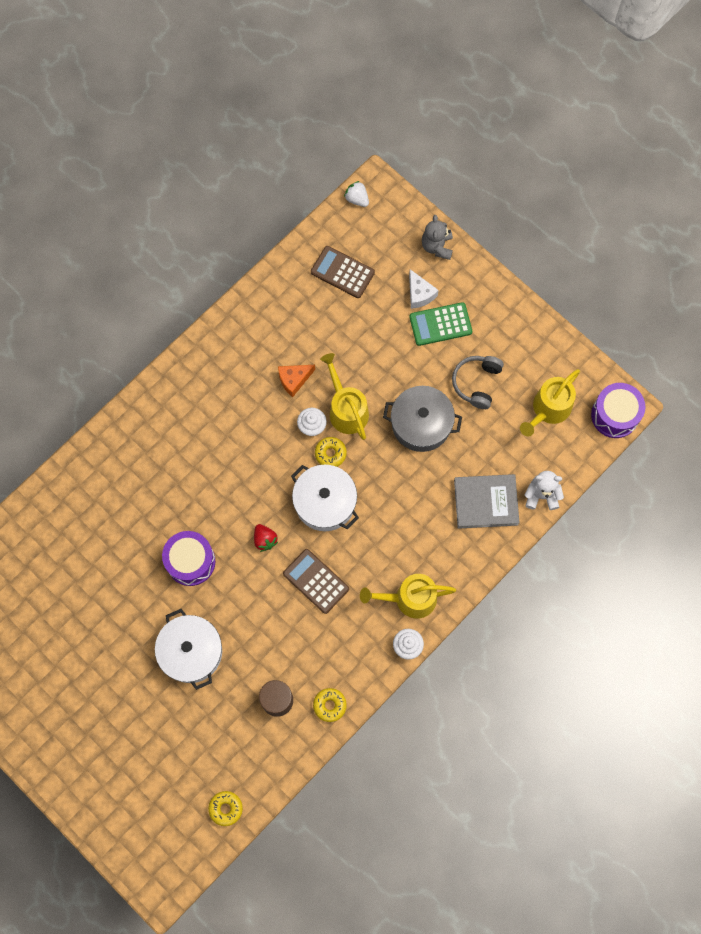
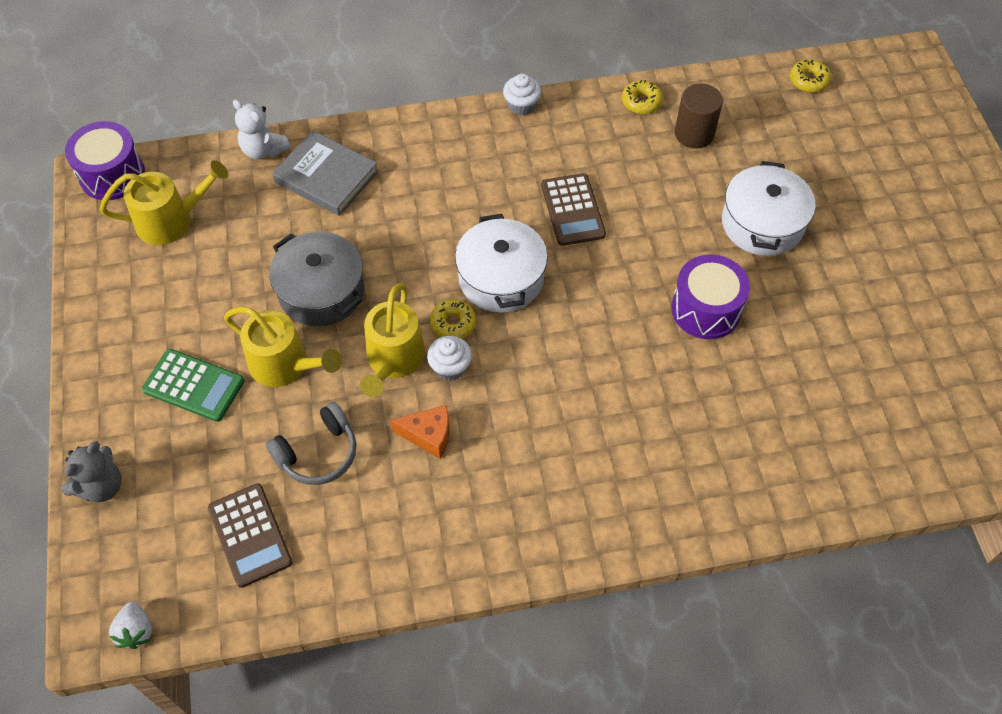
camera: 145 degrees left, 15 degrees down
(265, 540) = (600, 281): red strawberry -> none
(410, 598) = (484, 140): yellow watering can -> yellow watering can (285, 365)
(419, 294) = (182, 439): white cheese -> none
(476, 383) = (219, 294): grey headphones -> grey headphones (318, 453)

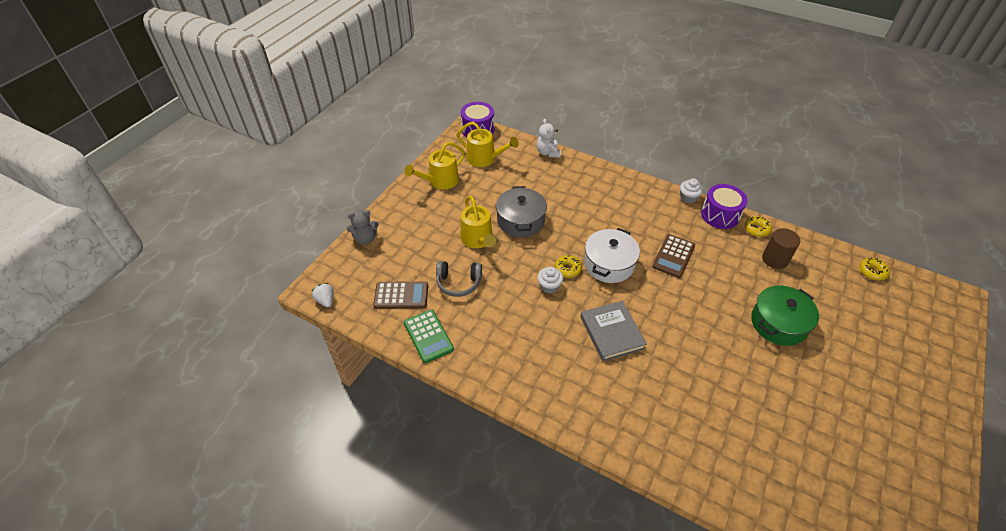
camera: 40 degrees right, 10 degrees down
(136, 631) = (326, 300): white strawberry -> white strawberry turned 120 degrees clockwise
(194, 386) = (434, 224): green calculator -> green calculator (428, 336)
(250, 535) = (401, 295): brown calculator -> brown calculator turned 105 degrees counterclockwise
(326, 177) = (565, 177): grey book -> grey book (612, 332)
(393, 360) = (526, 267): yellow watering can -> yellow watering can (440, 181)
(428, 435) = (512, 307): orange cheese -> none
(706, 309) = (707, 343): purple drum -> purple drum (720, 215)
(762, 223) = (778, 323): white pot -> green pot

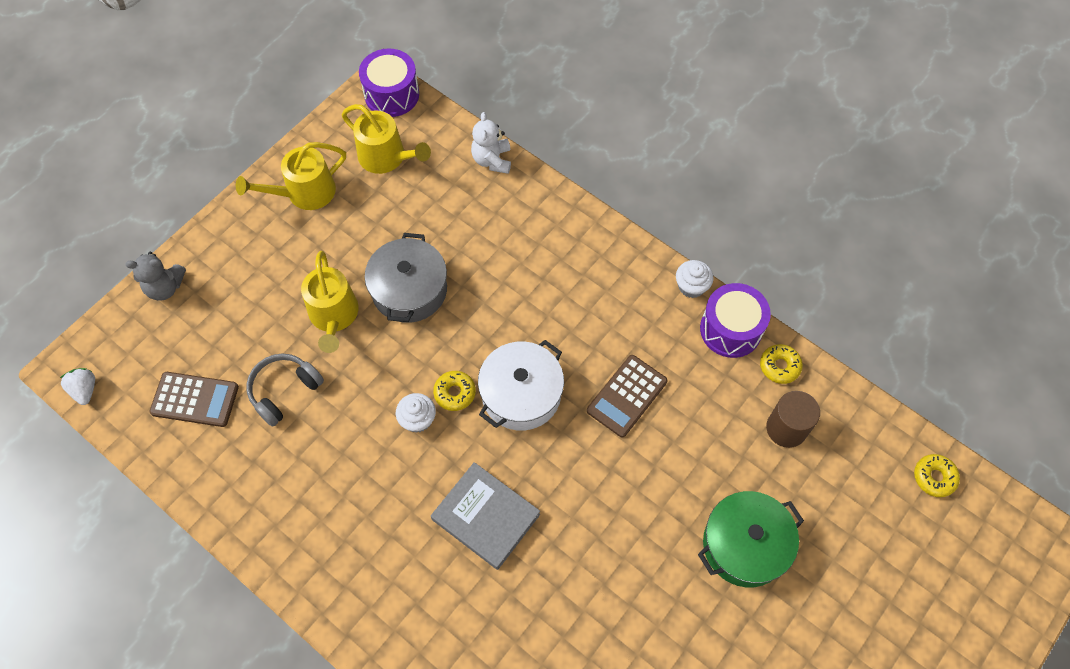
camera: 10 degrees right, 15 degrees up
(428, 336) = (217, 476): green calculator -> none
(458, 283) = (284, 391): grey headphones -> grey headphones turned 120 degrees clockwise
(612, 332) = (485, 517): grey book -> grey book turned 45 degrees counterclockwise

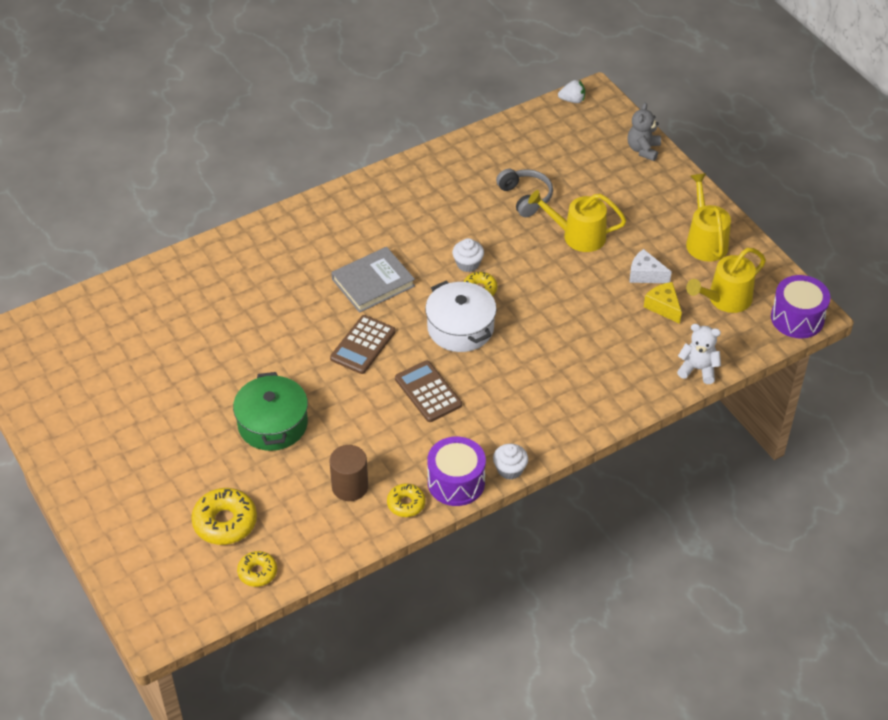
camera: 110 degrees right, 15 degrees down
(195, 399) = (539, 151): brown calculator -> brown calculator (363, 345)
(375, 235) = (645, 275): none -> white cheese
(409, 290) = (584, 284): grey pot -> none
(417, 208) = (663, 307): none -> yellow cheese
(895, 538) = (225, 522): none -> yellow donut

